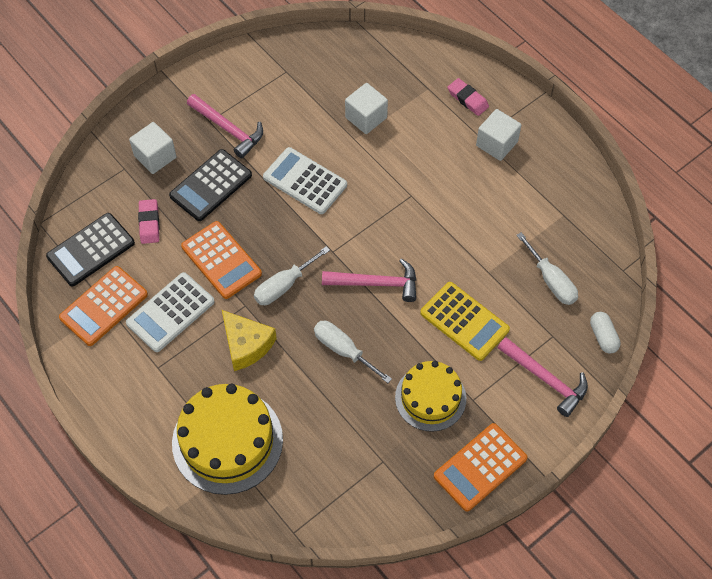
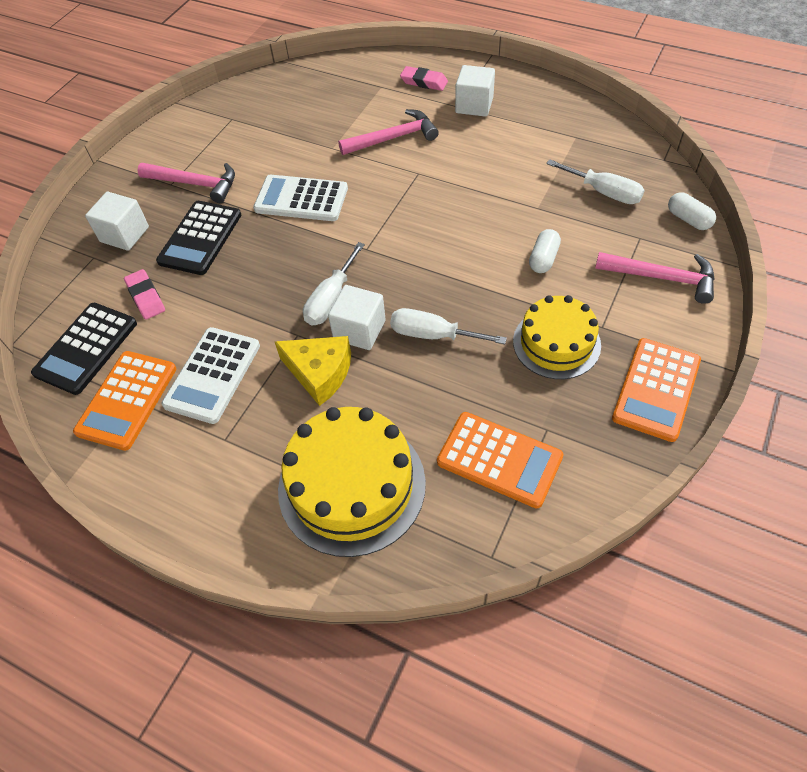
camera: 20 degrees left, 5 degrees down
(221, 260) = (247, 302): orange calculator -> orange calculator (499, 460)
(366, 117) = (334, 127): white cube -> white cube (359, 330)
(376, 283) = (430, 259): pink hammer -> pink hammer (393, 138)
(464, 321) = (543, 259): yellow calculator -> white capsule

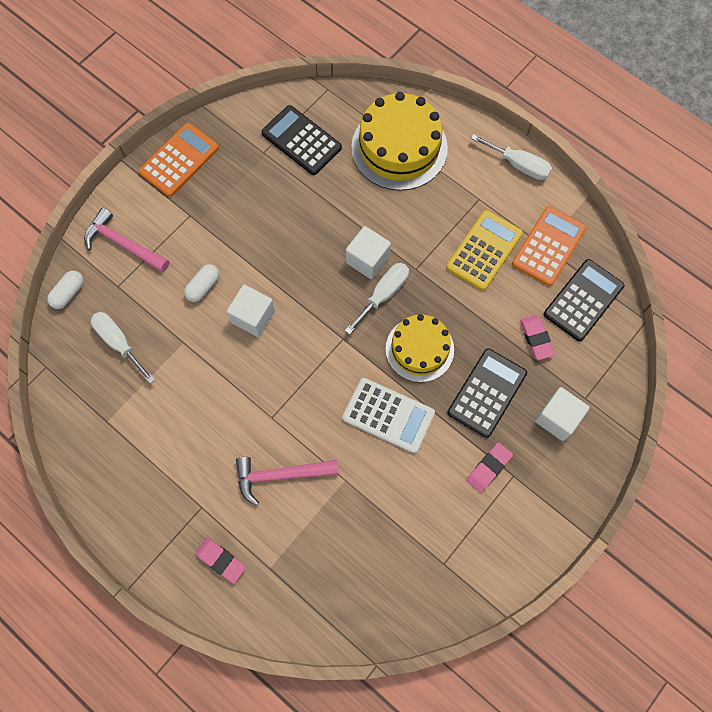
camera: 170 degrees left, 15 degrees up
(195, 184) = (488, 468): pink hammer -> pink eraser
(212, 375) = (484, 250): white calculator -> yellow calculator
(320, 373) = (404, 232): yellow cheese -> none
(433, 335) = (314, 241): white screwdriver -> white screwdriver (518, 165)
(474, 105) = (183, 501): white cube -> white cube (253, 317)
(499, 460) = (301, 140): orange calculator -> black calculator
(556, 343) = (228, 211): yellow cake -> yellow cake (419, 349)
(688, 219) = (68, 293): white capsule -> white capsule turned 60 degrees clockwise

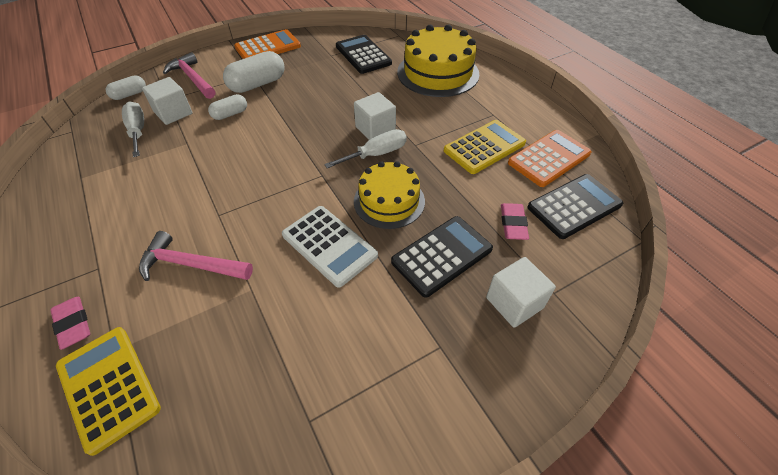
camera: 20 degrees right, 20 degrees down
(205, 230) = (257, 84): none -> white capsule
(253, 317) = (255, 141): white cube -> white cube (173, 113)
(286, 594) = (108, 387): none -> yellow calculator
(488, 468) = (413, 328): pink eraser -> none
(518, 165) = (537, 102): white screwdriver -> none

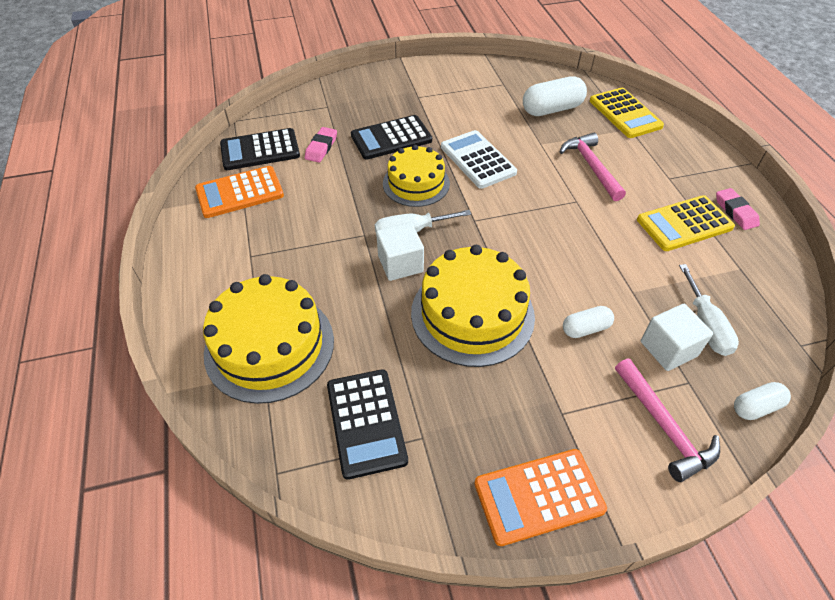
camera: 165 degrees left, 0 degrees up
(73, 324) = (666, 146): pink eraser -> pink eraser (735, 212)
(191, 264) = (591, 167): pink hammer -> pink hammer turned 135 degrees counterclockwise
(257, 84) = (551, 384): white capsule -> white capsule (552, 109)
(312, 109) = (472, 314): none -> yellow cake
(484, 147) = (293, 217): yellow calculator -> yellow calculator (684, 224)
(514, 303) = (358, 106): white cube -> none

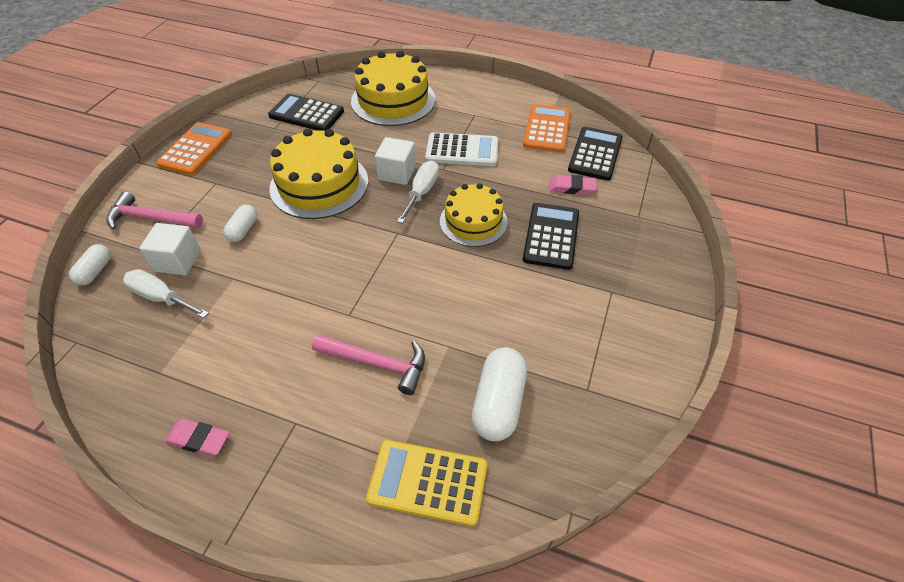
camera: 125 degrees right, 0 degrees up
(321, 147) = (572, 188): pink eraser -> pink eraser turned 45 degrees counterclockwise
(478, 160) = (468, 279): white calculator -> white calculator (462, 150)
(684, 224) = (239, 376): yellow calculator -> none

